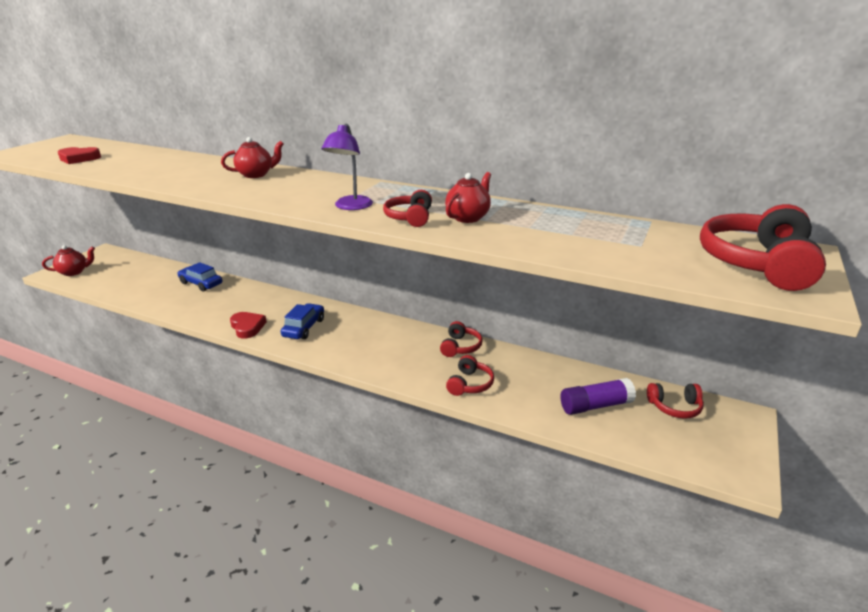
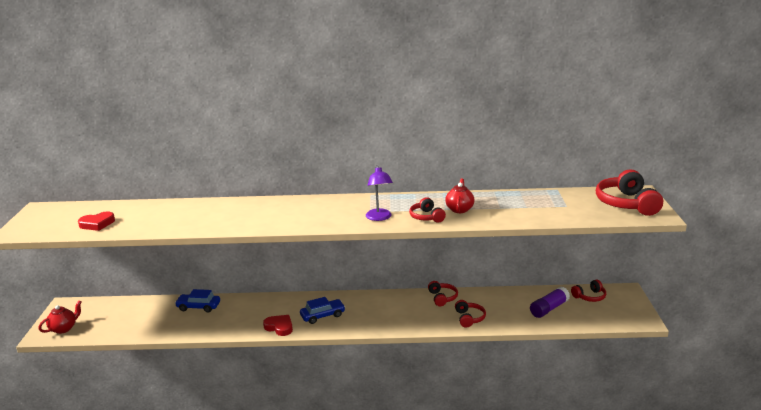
camera: 25 degrees left, 5 degrees down
(256, 175) = (274, 207): red teapot -> none
(304, 328) = (322, 316): blue car -> blue car turned 75 degrees clockwise

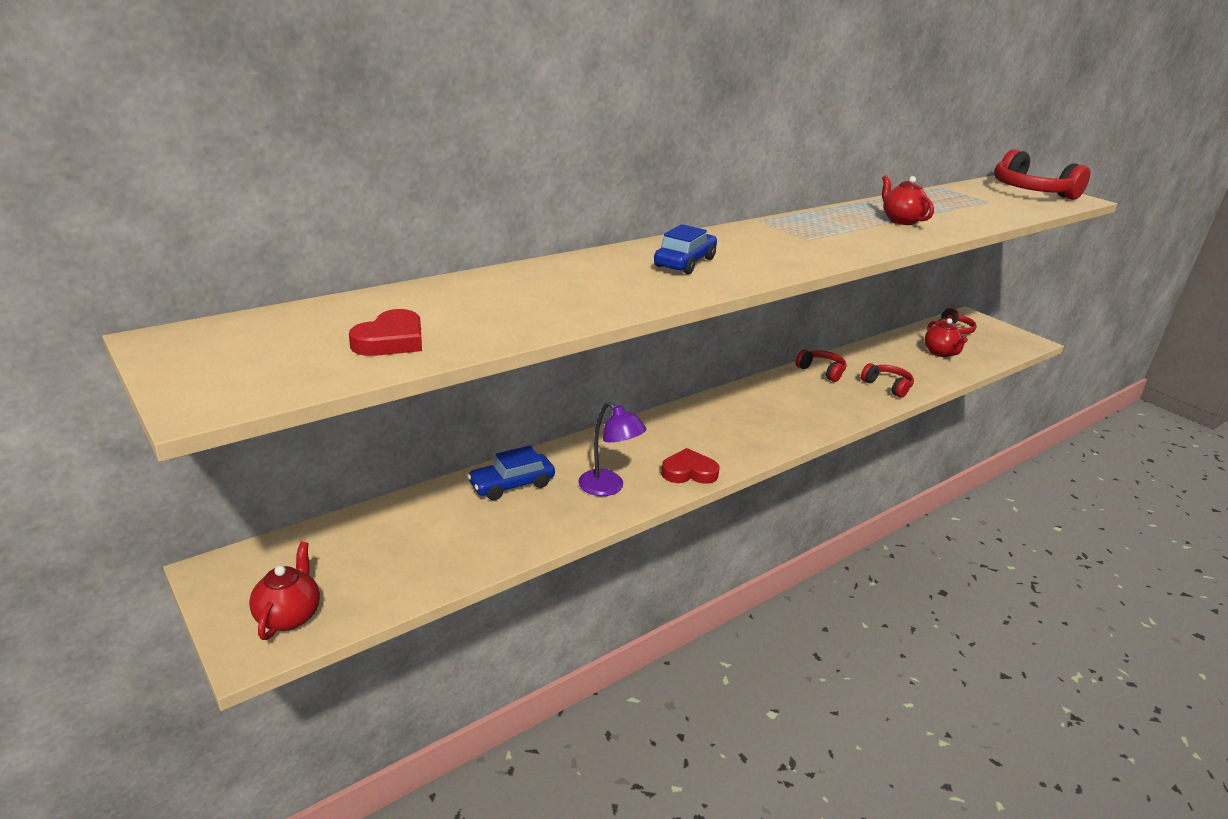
camera: 40 degrees left, 5 degrees up
(322, 316) = (720, 437): blue car -> blue car (685, 262)
(379, 218) = (839, 245): purple lamp -> purple lamp (608, 488)
(426, 217) = (888, 235): red headphones -> none
(549, 309) = (940, 353): purple glue stick -> red teapot

